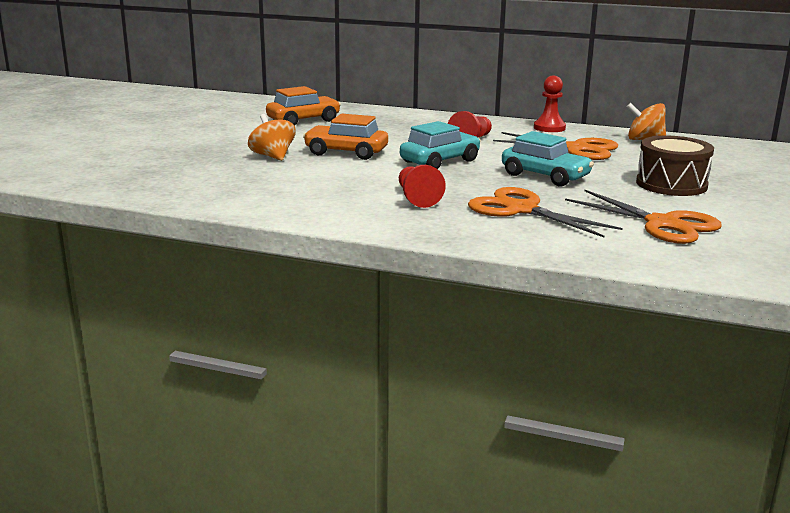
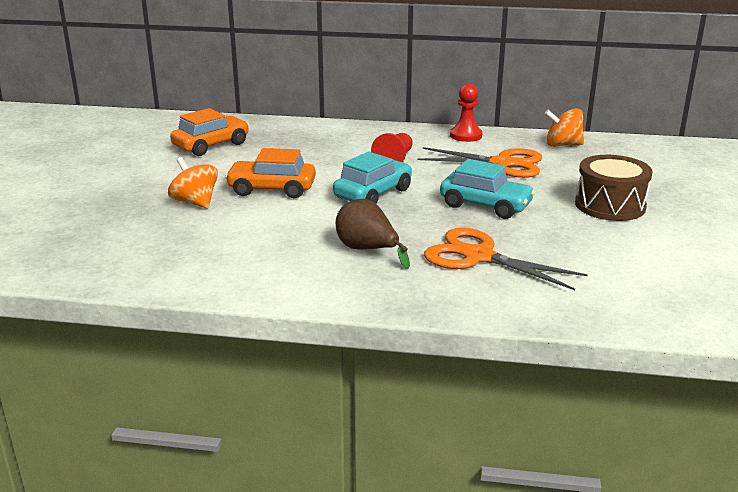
camera: 10 degrees left, 5 degrees up
(417, 198) = (367, 250): red pawn -> brown pear
(662, 224) = (621, 263): orange scissors -> none

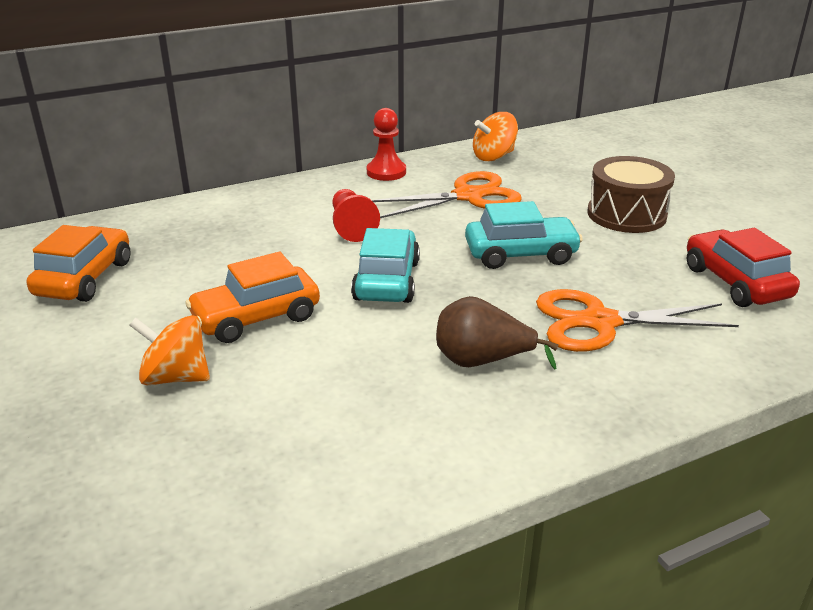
camera: 35 degrees left, 5 degrees up
(626, 268) = (735, 282): none -> red car

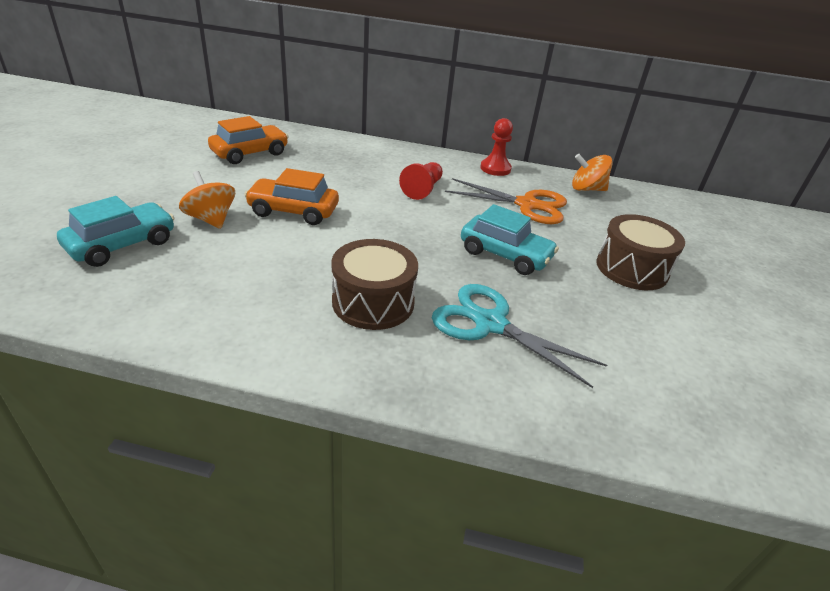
camera: 35 degrees right, 5 degrees up
(386, 280) = (394, 228): turquoise car -> turquoise car (122, 245)
(482, 361) = (373, 302): brown pear -> brown drum
(599, 322) = (490, 324): orange scissors -> turquoise scissors
(735, 282) = (649, 359): red car -> none

